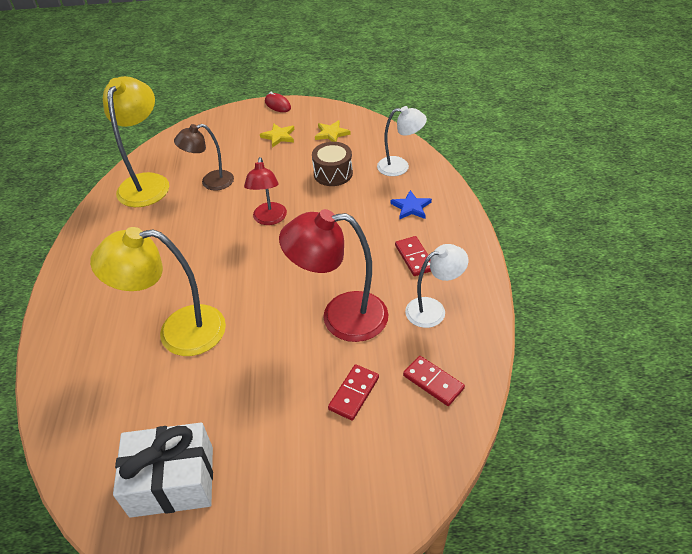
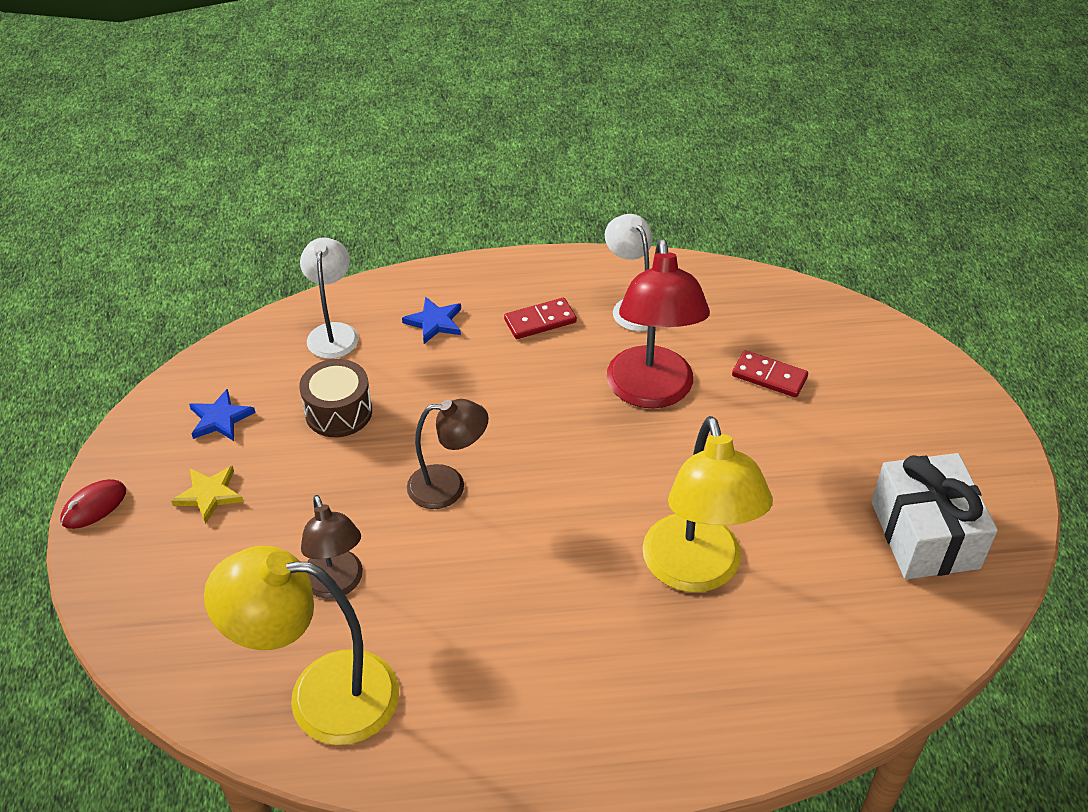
camera: 95 degrees left, 0 degrees up
(269, 219) = (448, 486): red lamp -> brown lamp
(331, 134) = (220, 419): yellow star -> blue star
(433, 382) = (742, 311): red domino -> none

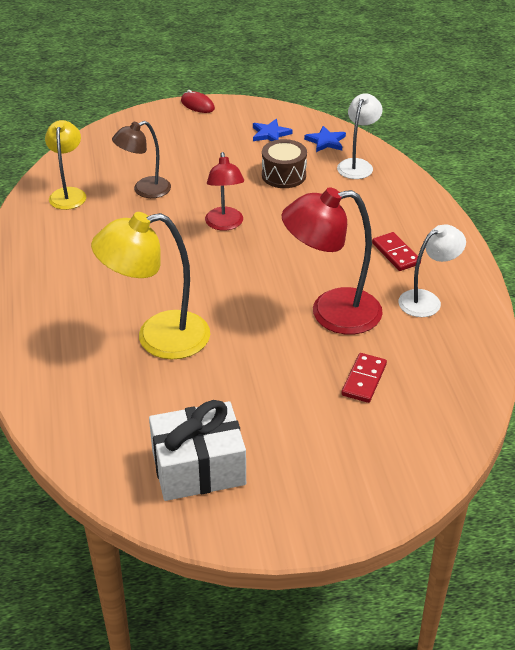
camera: 85 degrees right, 5 degrees down
(209, 494) = (209, 139): yellow star -> none
(321, 695) = (68, 194): yellow lamp -> yellow lamp, size x0.61
(333, 332) = (357, 165): white lamp -> white lamp turned 60 degrees counterclockwise
(434, 322) = (380, 205): blue star -> blue star (326, 141)
(448, 486) = (225, 224): brown lamp -> red lamp

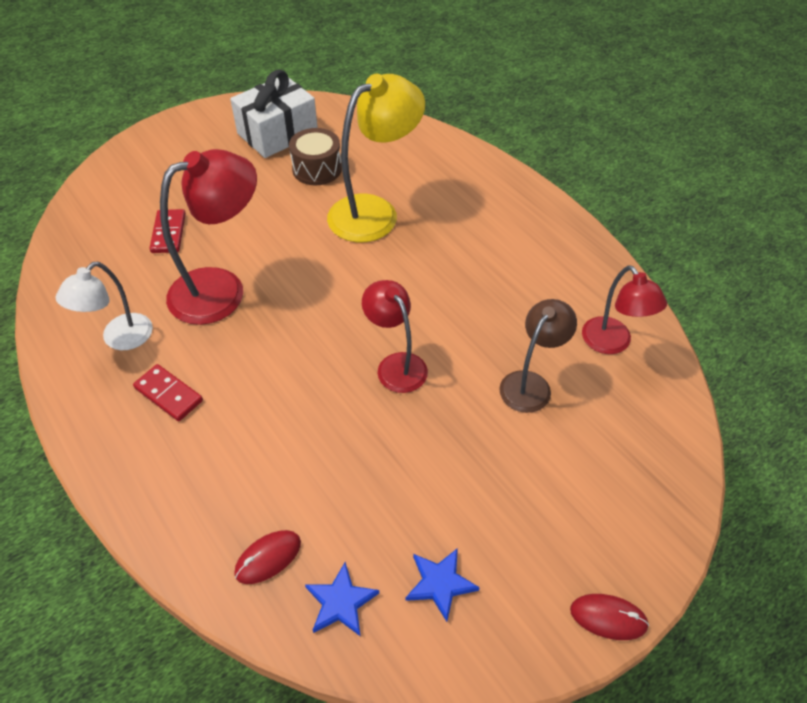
camera: 155 degrees right, 10 degrees up
(68, 194) = (612, 343): yellow lamp -> red lamp
(283, 175) = (369, 486): brown drum -> brown drum (317, 169)
(357, 165) = (268, 558): white lamp -> red mouse

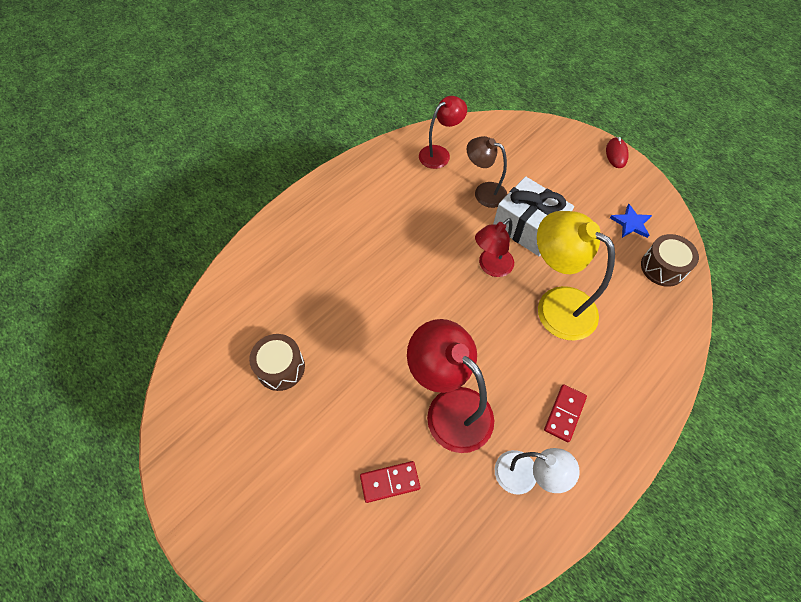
camera: 100 degrees left, 10 degrees up
(268, 558) = (655, 310): red mouse -> none
(277, 133) = (225, 420): white gift -> white gift (528, 227)
(341, 602) = (662, 267): blue star -> brown drum
(375, 212) = (335, 308): yellow lamp -> yellow lamp (555, 305)

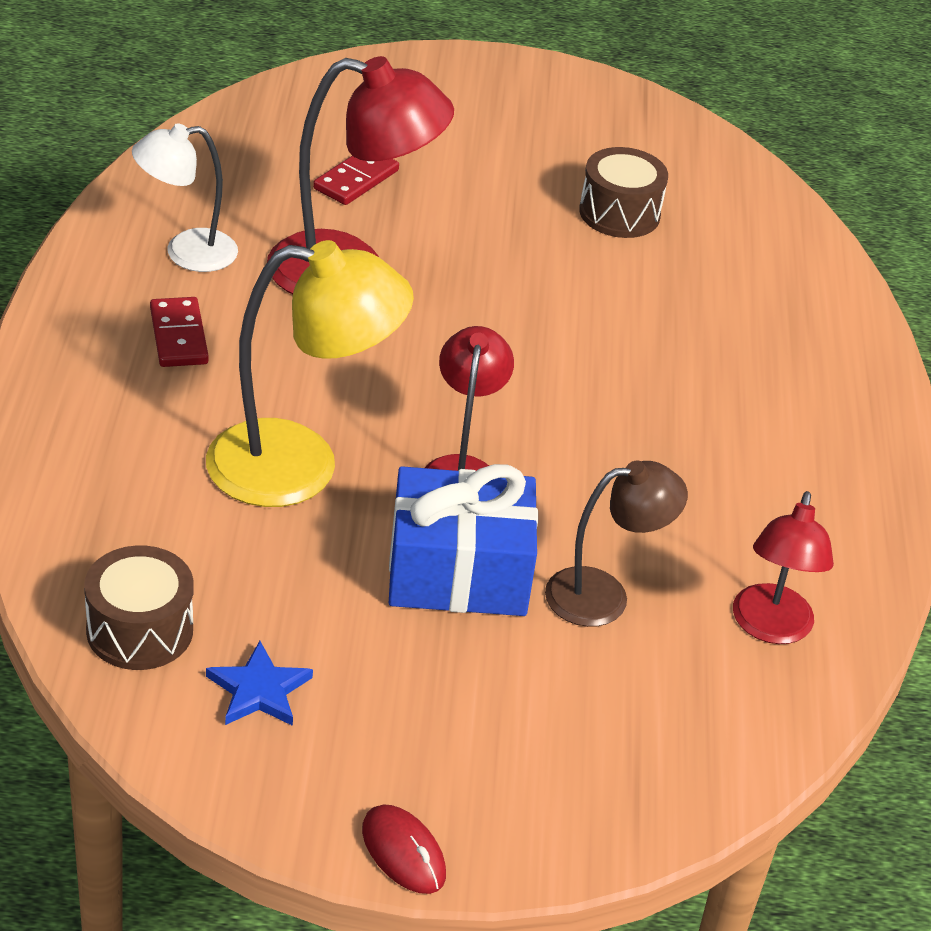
camera: 135 degrees right, 20 degrees down
(528, 227) = (458, 572): white gift -> blue gift

